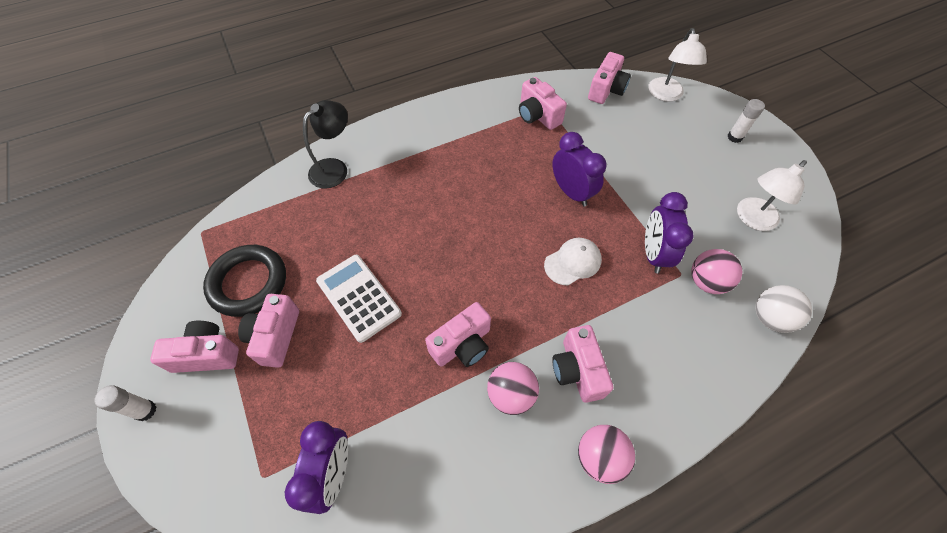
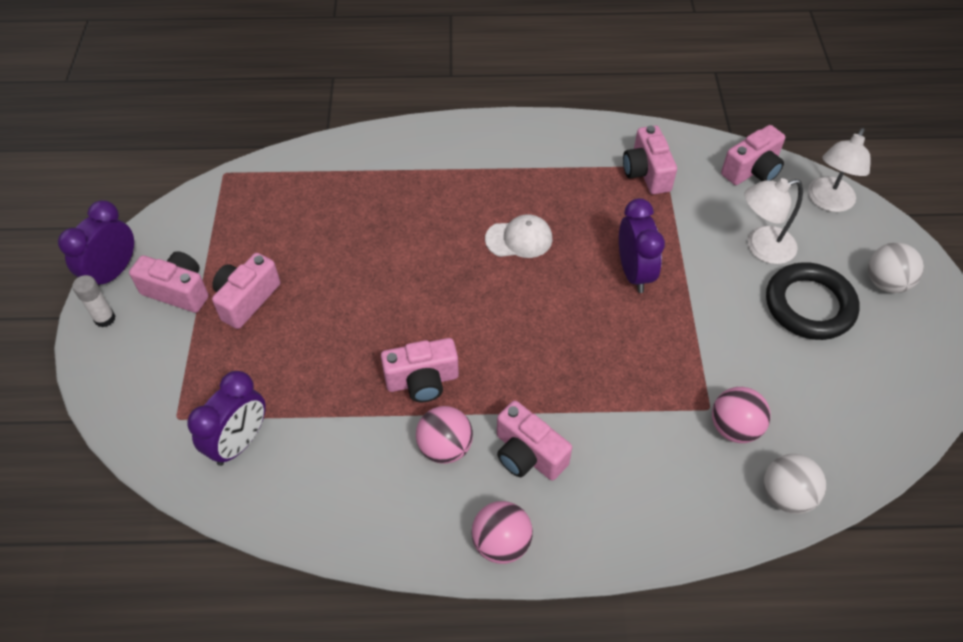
camera: 25 degrees right, 5 degrees down
(248, 283) = (245, 239): black ring -> black ring (809, 305)
(335, 168) = (386, 154): black lamp -> none
(358, 297) = (343, 294): white calculator -> none
(573, 262) = (589, 347): white cap -> white cap (519, 239)
(577, 370) = (528, 454): pink camera -> pink camera turned 60 degrees counterclockwise
(653, 254) = (690, 374): purple clock -> purple clock (113, 273)
(734, 137) = (886, 282): white glue stick -> white ball
(752, 219) = (840, 384): white lamp -> white lamp (761, 248)

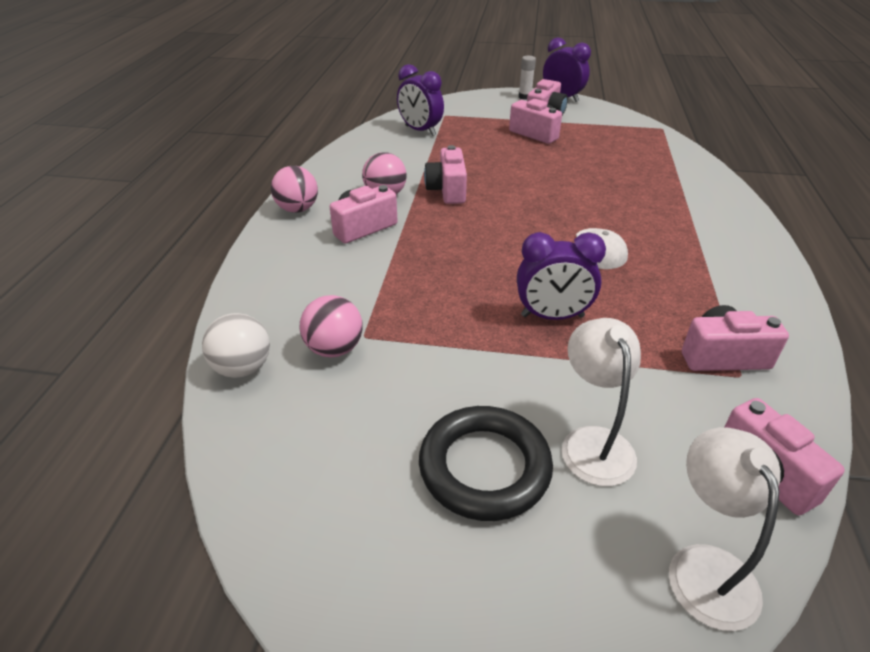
camera: 100 degrees right, 15 degrees down
(828, 202) = (705, 567): white lamp -> white lamp turned 45 degrees clockwise
(886, 282) = (517, 593): white ball -> none

